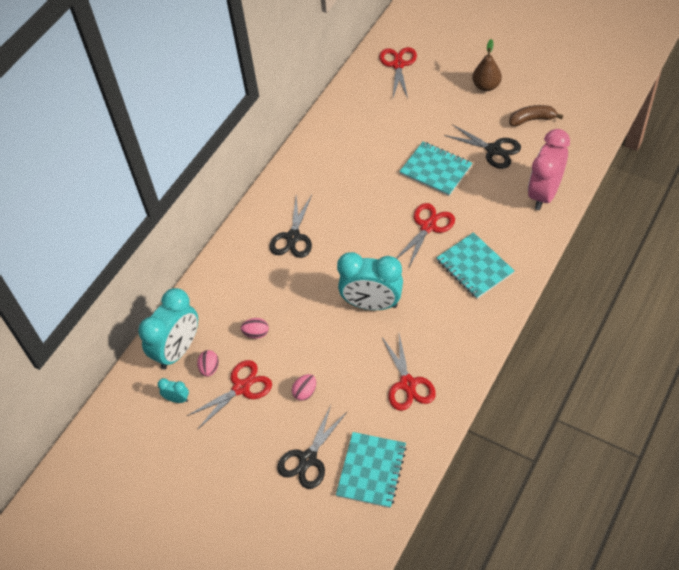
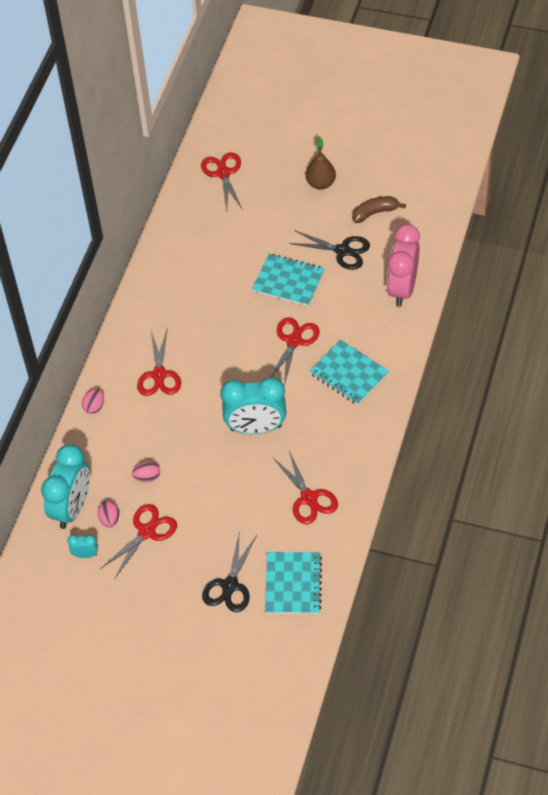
camera: 15 degrees left, 0 degrees up
(293, 237) = (159, 375): black scissors -> red scissors
(305, 392) = (211, 524): pink egg -> pink egg (94, 406)

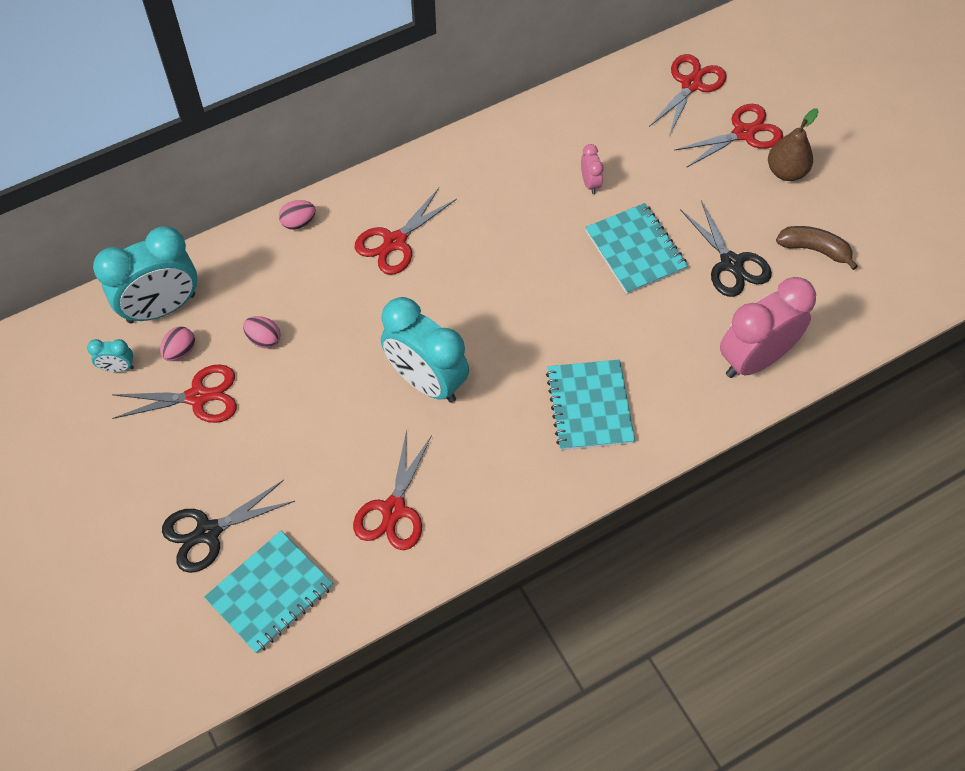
camera: 40 degrees right, 5 degrees up
(85, 554) = (118, 368): turquoise clock -> turquoise clock turned 135 degrees clockwise
(228, 265) = (590, 183): none -> pink clock
(294, 341) = (570, 320): red scissors -> red scissors (743, 133)

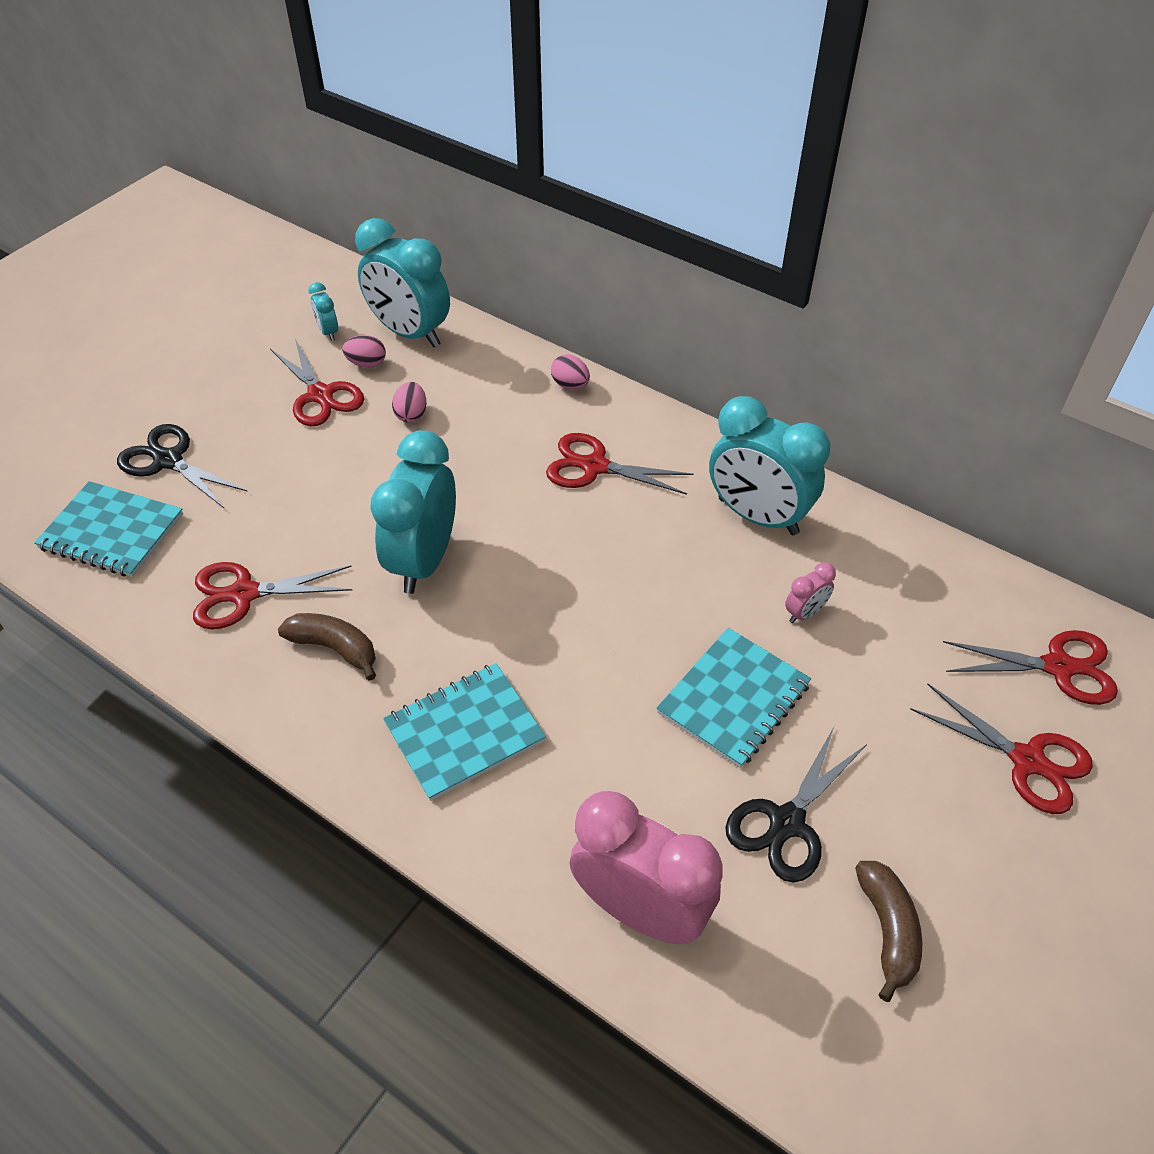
camera: 65 degrees right, 10 degrees down
(478, 463) = (335, 648): none -> brown banana
(497, 170) = (757, 516): none -> turquoise clock
(786, 172) = (1002, 841): brown pear -> none

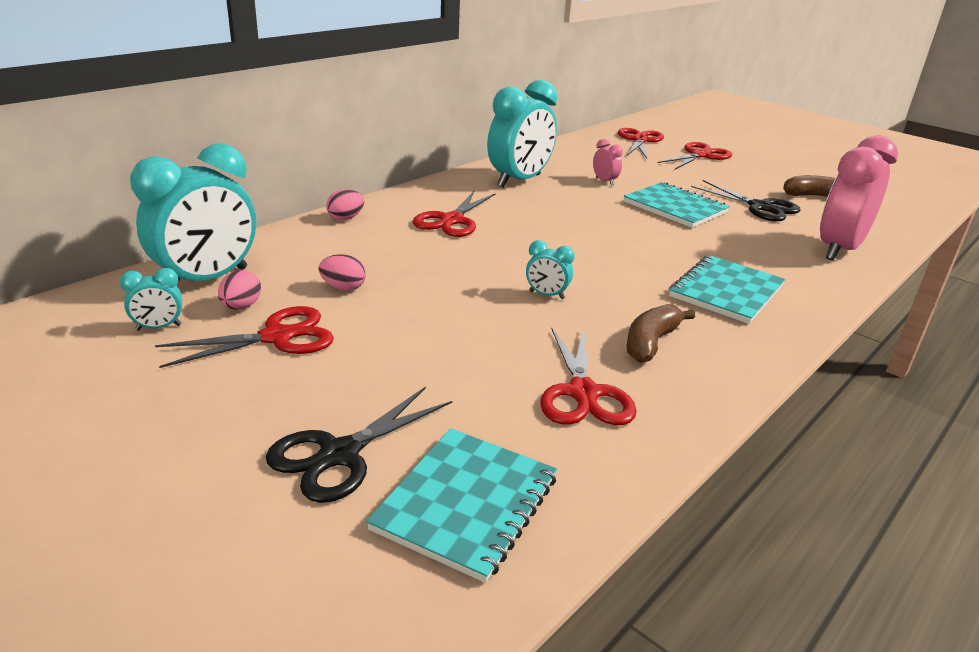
camera: 85 degrees left, 20 degrees down
(424, 561) = (546, 295): turquoise clock -> turquoise clock, size x0.43
(464, 732) = (726, 291): turquoise notebook -> turquoise notebook turned 60 degrees clockwise

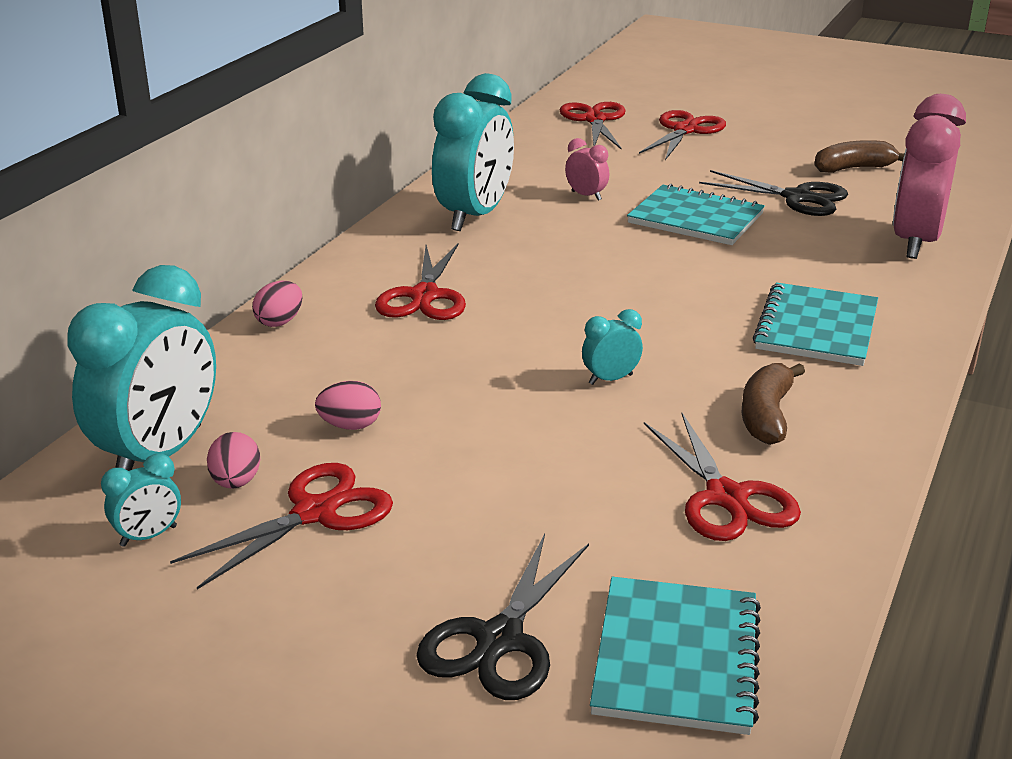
camera: 15 degrees left, 0 degrees up
(546, 295) = (610, 379): turquoise clock -> turquoise clock turned 150 degrees clockwise

